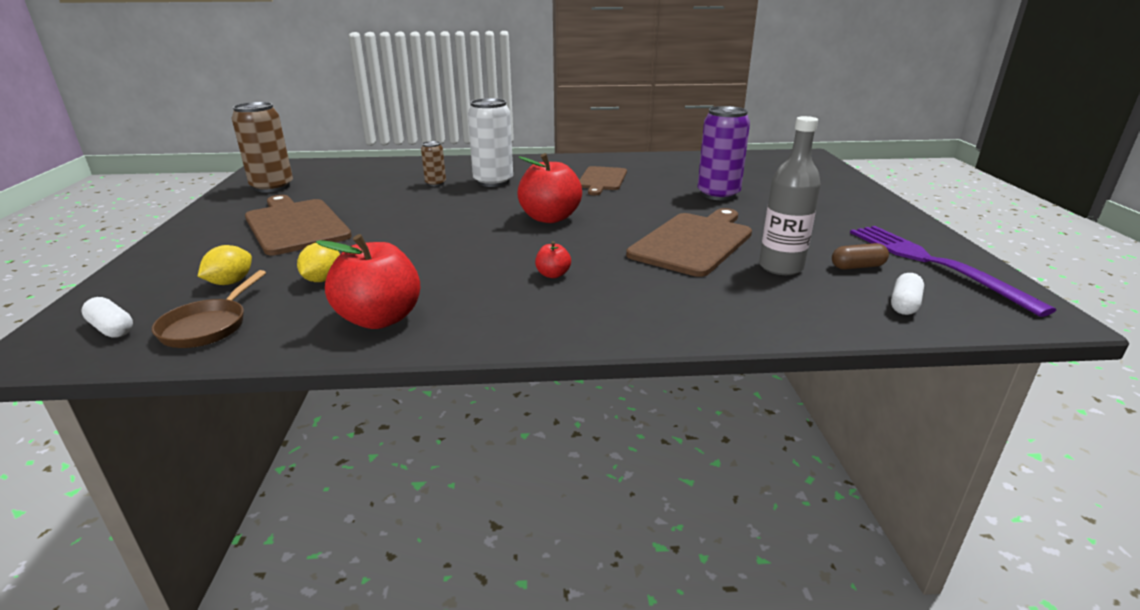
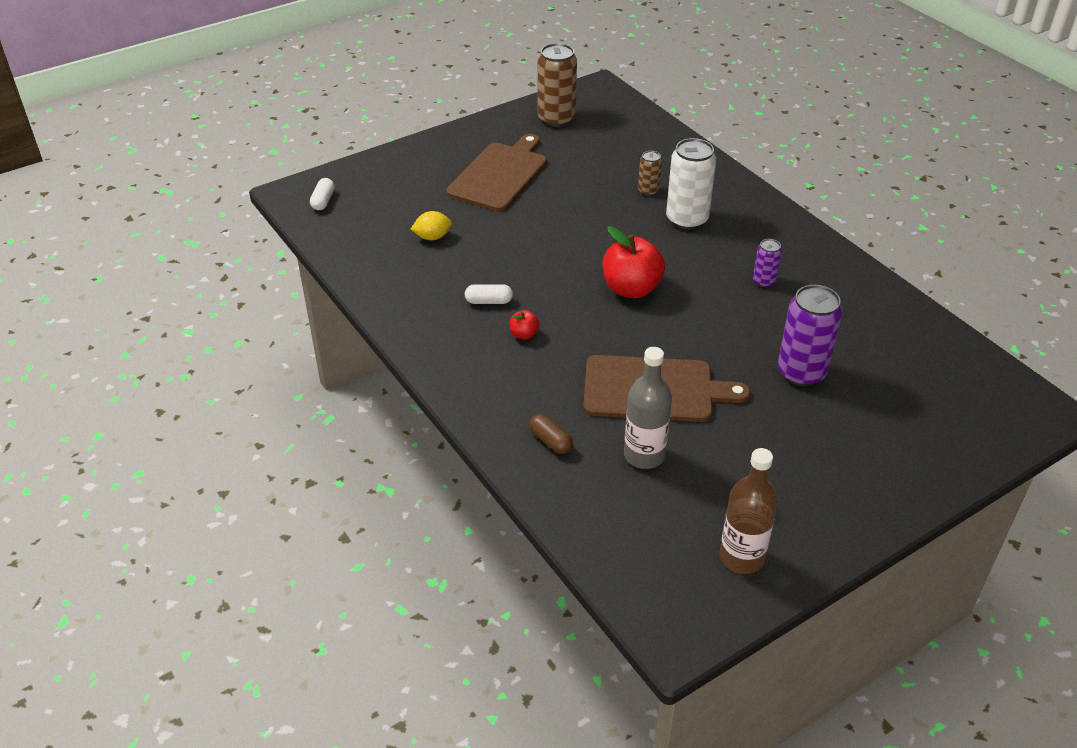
camera: 60 degrees right, 15 degrees up
(208, 326) = (348, 231): brown pan -> none
(230, 282) = (400, 204): yellow lemon -> none
(380, 319) = (403, 288): red apple -> none
(602, 180) = (764, 281): brown cutting board -> purple can
(857, 267) = (687, 504): brown capsule -> brown capsule (550, 441)
(904, 304) = (627, 543): white capsule -> white capsule (489, 301)
(933, 263) = (741, 557): purple fork -> brown bottle

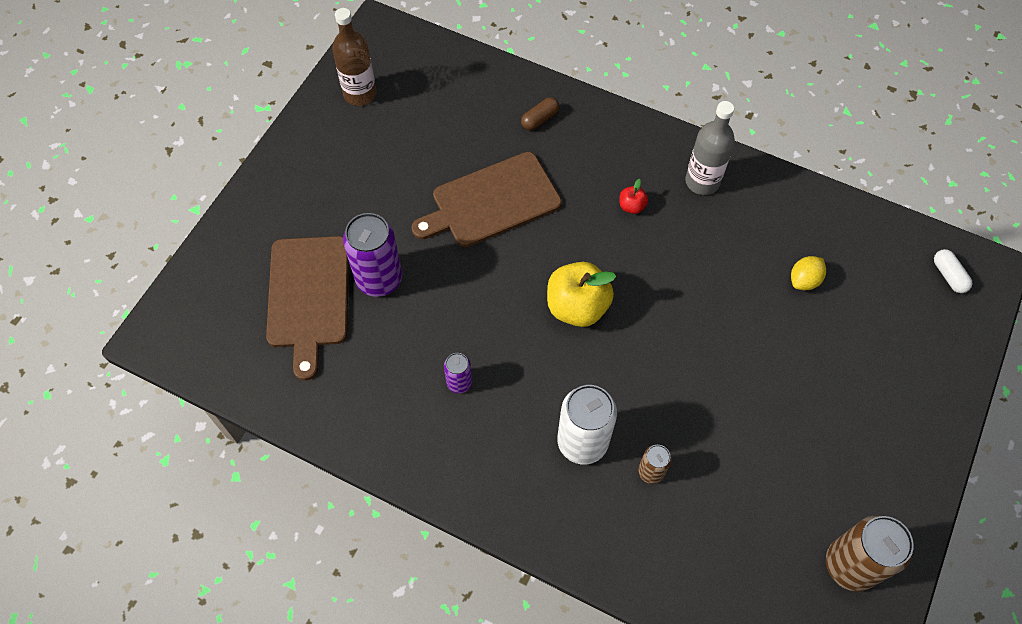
camera: 150 degrees right, 20 degrees up
(489, 301) = (688, 227): white capsule -> none
(500, 175) = (823, 412): brown cutting board -> brown cutting board (308, 297)
(550, 441) = (540, 119): brown capsule -> brown capsule turned 60 degrees counterclockwise
(631, 289) = (577, 307): red apple -> yellow apple
(644, 455) = (465, 139): grey bottle -> grey bottle (702, 181)

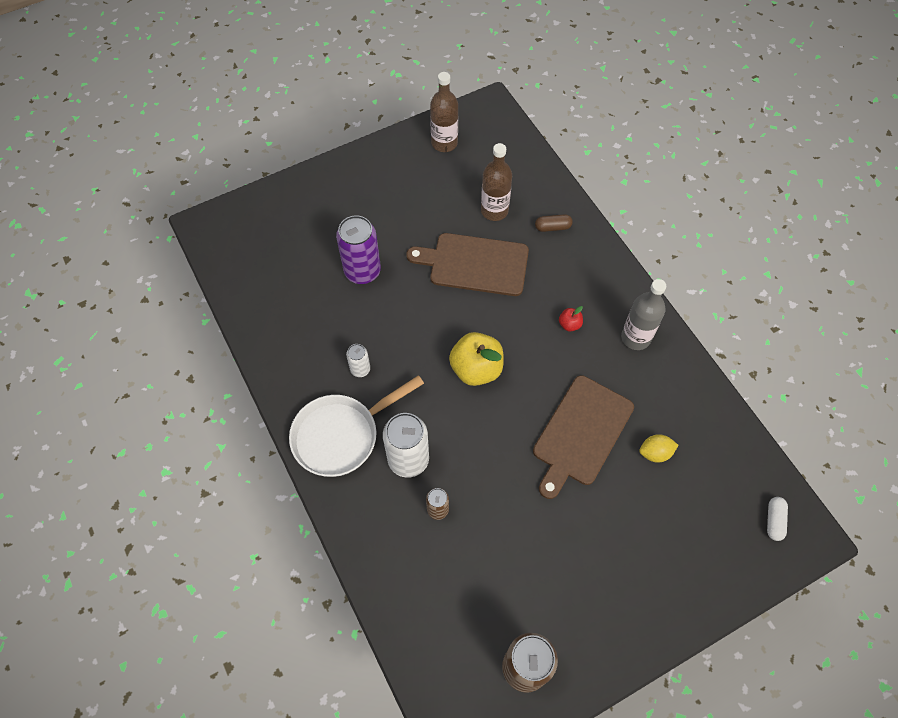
camera: 35 degrees right, 0 degrees up
(308, 297) = (310, 256): brown cutting board -> brown cutting board (581, 433)
(459, 382) = (360, 369): purple can -> white can
(468, 135) = (494, 211): none -> brown bottle
(494, 464) = (341, 435): none -> white pan

